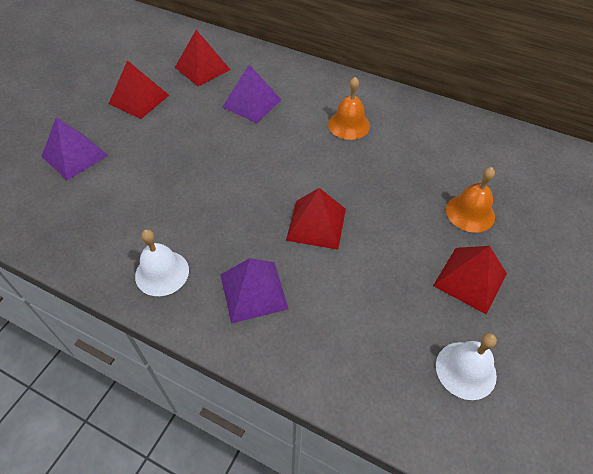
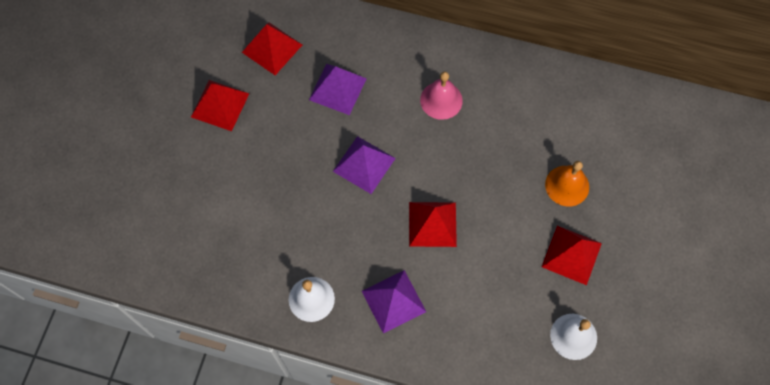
camera: 10 degrees left, 15 degrees up
(74, 156) = (184, 190): purple pyramid -> purple pyramid (364, 164)
(349, 125) = (441, 100): orange bell -> pink bell

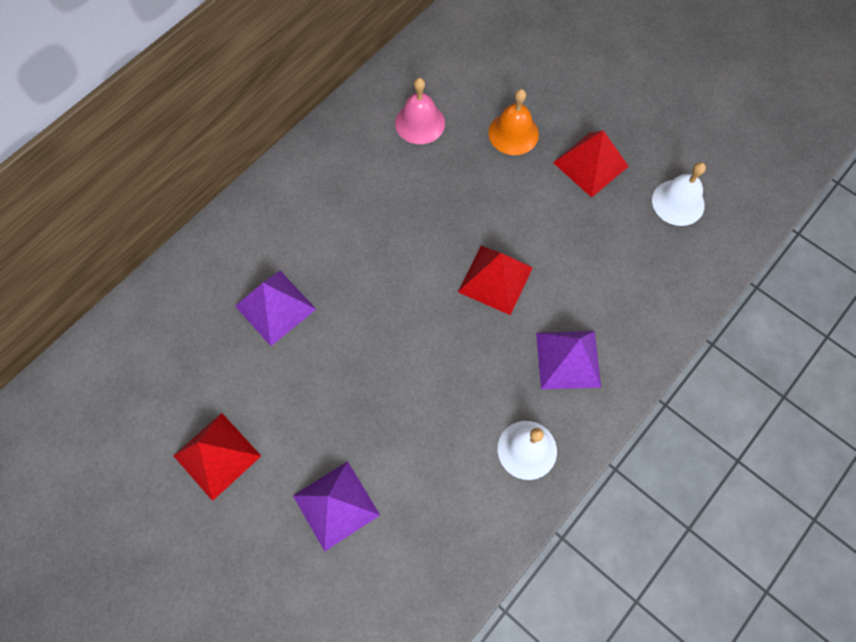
camera: 65 degrees left, 0 degrees up
(272, 48) = (176, 359): red pyramid -> none
(364, 164) = (388, 319): purple pyramid -> purple pyramid (336, 505)
(441, 100) = (352, 205): pink bell -> pink bell (420, 123)

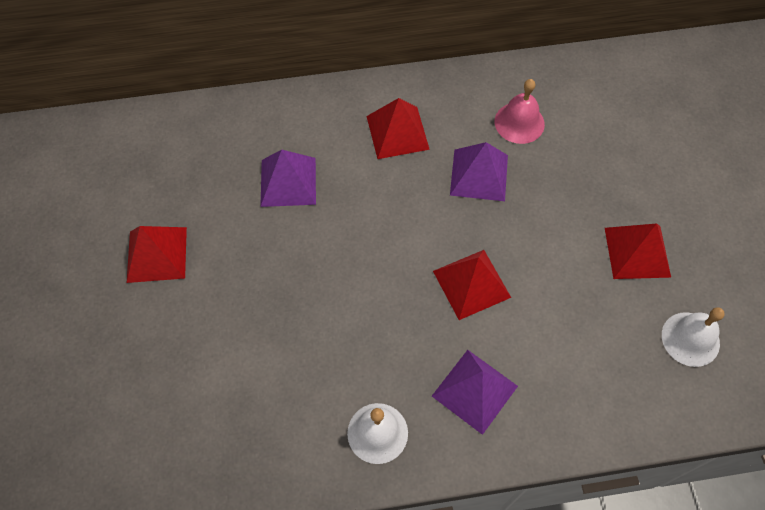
camera: 40 degrees right, 5 degrees down
(330, 199) = (397, 132): none -> red pyramid
(336, 505) = (203, 355): purple pyramid -> purple pyramid (479, 175)
(513, 133) = (590, 182): orange bell -> none

